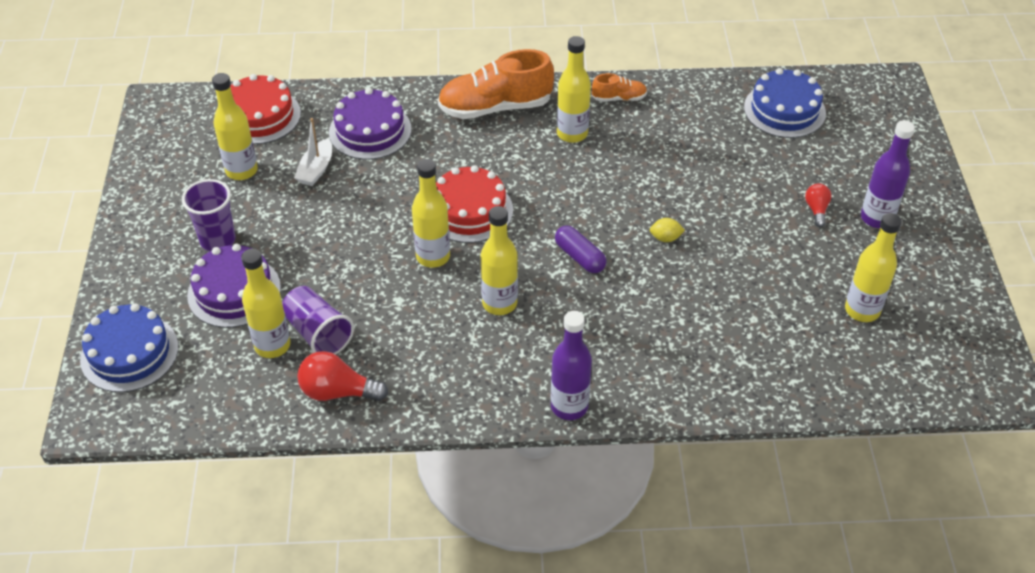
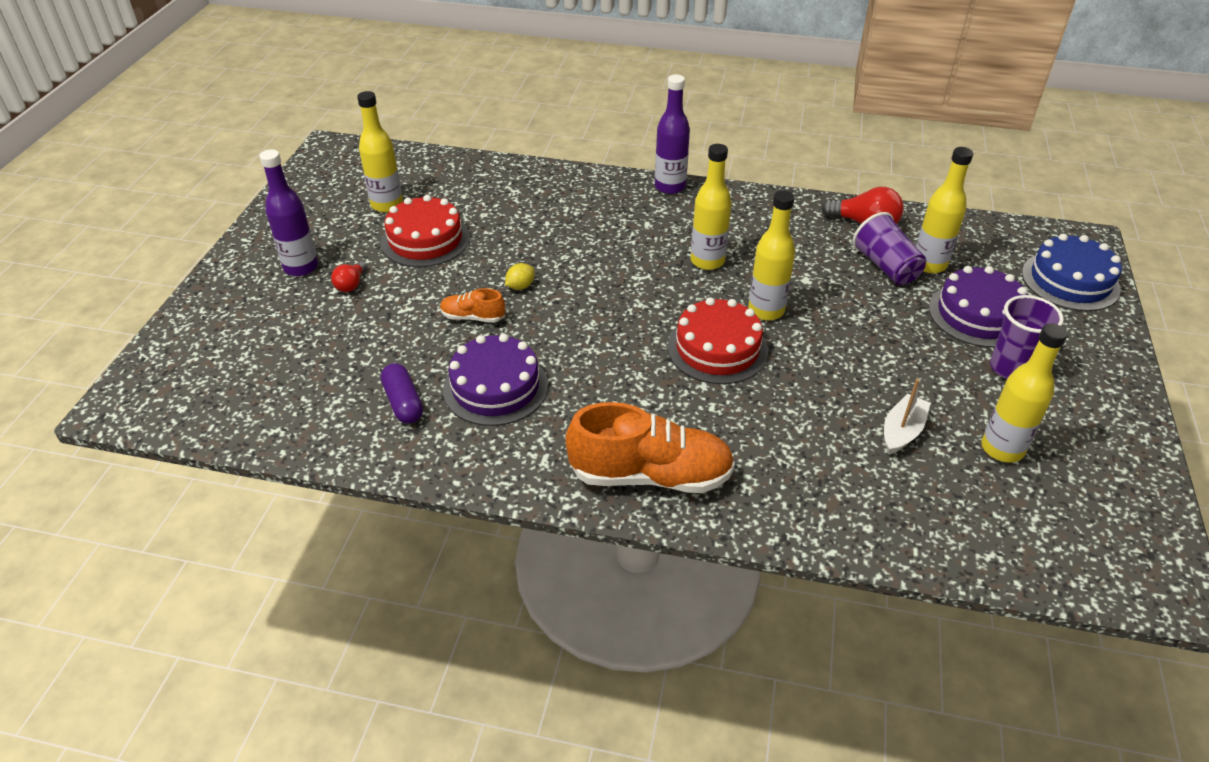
camera: 165 degrees left, 5 degrees down
(259, 116) = (995, 531): red cake -> red cake (425, 240)
(370, 131) = (830, 474): purple cake -> purple cake (495, 387)
(572, 133) = (563, 417): yellow bottle -> none
(579, 257) = (615, 285): purple capsule -> purple capsule (403, 402)
(619, 98) = (478, 455): orange shoe -> orange shoe (473, 317)
(665, 238) = (520, 286): yellow lemon -> yellow lemon turned 60 degrees counterclockwise
(784, 110) = (284, 396): blue cake -> none

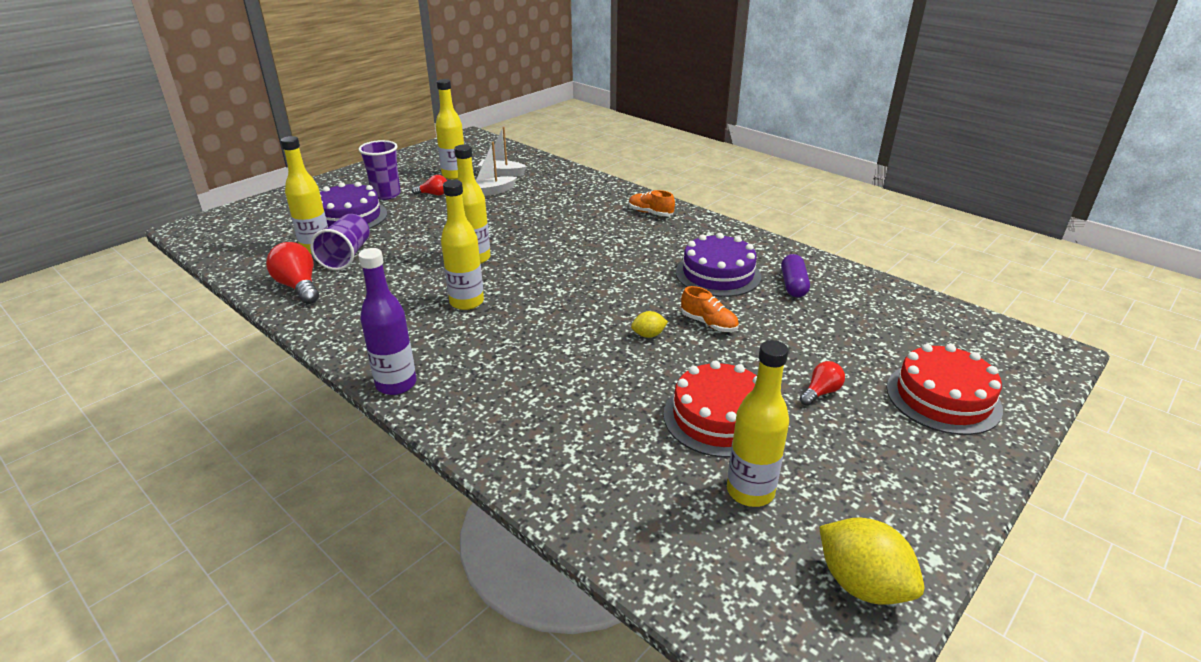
camera: 150 degrees left, 10 degrees down
(301, 267) = (880, 433): purple bottle -> none
(312, 185) = (862, 584): none -> yellow lemon
(650, 475) = (650, 213): orange shoe -> orange shoe, size x0.48
(717, 349) = (539, 249): red cake -> red cake (943, 398)
(950, 485) = (501, 173): none -> white boat
(960, 393) = (433, 194): none -> red light bulb
(1070, 281) = (257, 214): blue cake -> none

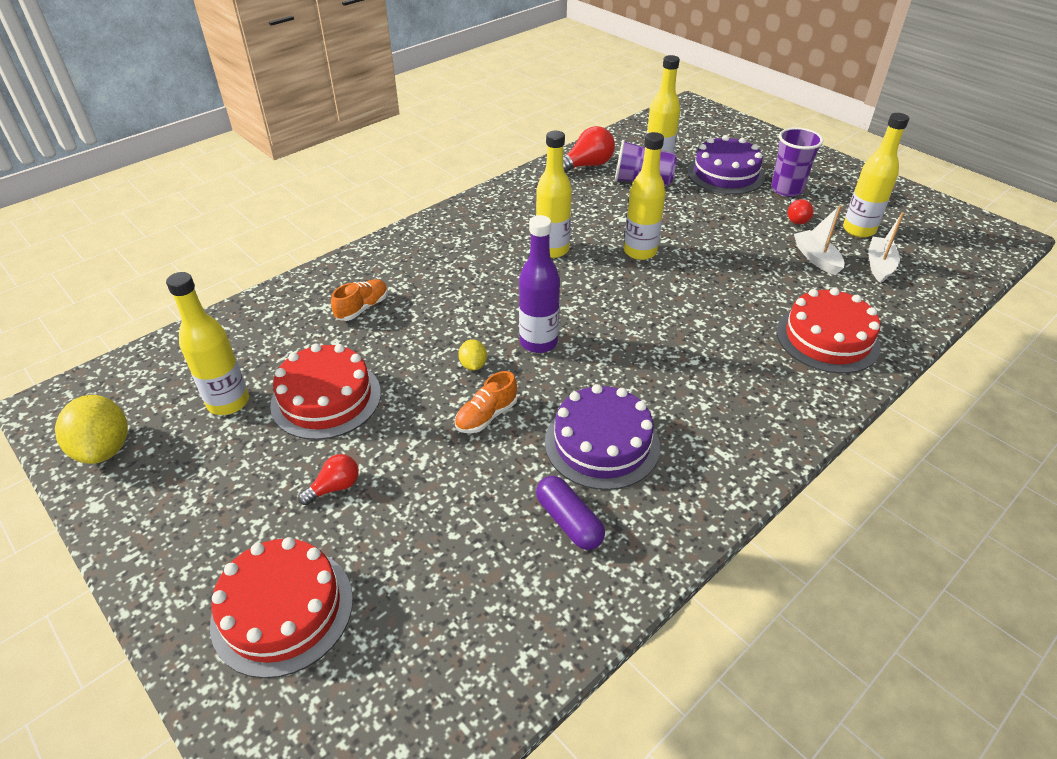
camera: 95 degrees right, 10 degrees up
(396, 384) = (434, 222): purple bottle -> purple bottle (538, 342)
(587, 196) = (827, 338): none -> red cake
(650, 213) = (783, 398): orange shoe -> orange shoe (362, 308)
(793, 285) = (569, 521): purple capsule -> purple capsule turned 45 degrees clockwise
(821, 392) = (334, 487): red light bulb -> red light bulb turned 90 degrees counterclockwise
(862, 584) = (104, 449): yellow lemon -> yellow lemon turned 75 degrees counterclockwise

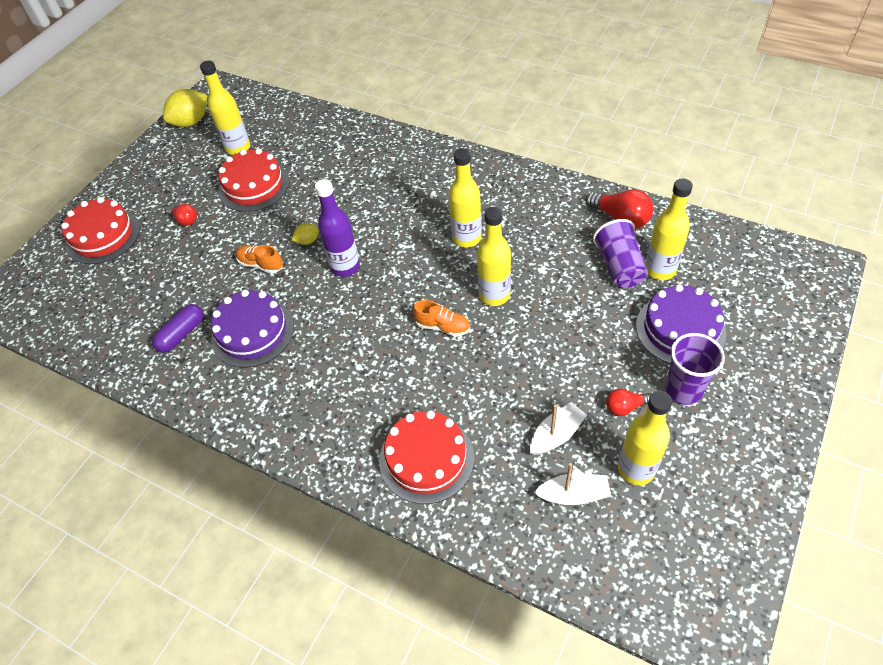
camera: 75 degrees right, 10 degrees up
(362, 308) = (345, 164): orange shoe -> orange shoe (442, 326)

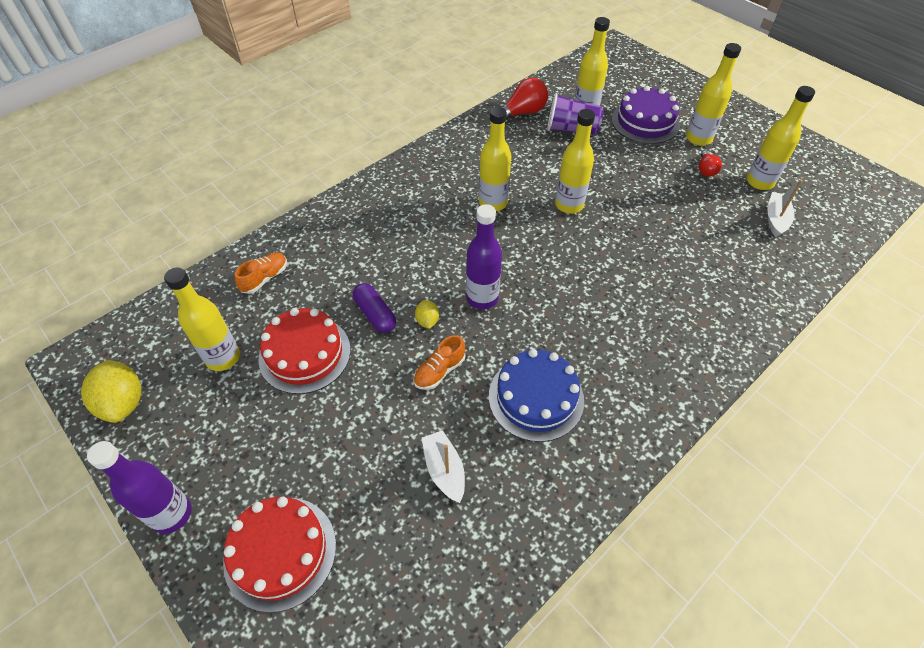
camera: 75 degrees left, 0 degrees up
(120, 178) = (171, 514): none -> purple bottle
(182, 334) = (509, 471): purple capsule -> purple capsule (375, 314)
(185, 220) = (316, 439): red light bulb -> none
(252, 332) = (536, 397): purple cake -> blue cake
(426, 458) = (727, 294): red cake -> none
(442, 326) = (590, 247): orange shoe -> orange shoe (265, 278)
(556, 435) = (721, 212): white boat -> white boat (444, 470)
(683, 390) = (698, 138): purple cup -> yellow bottle

